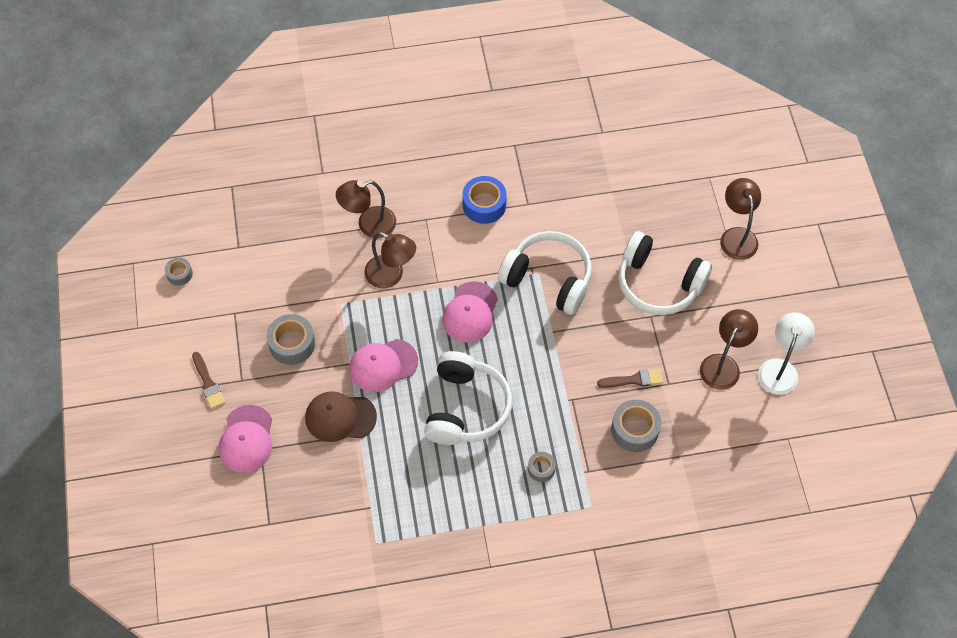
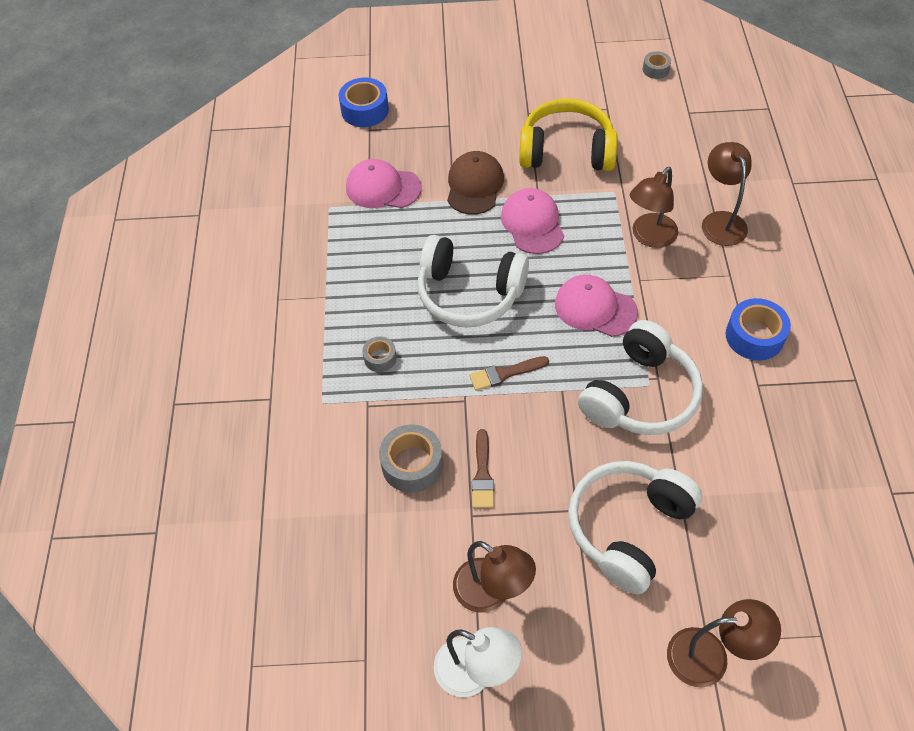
camera: 100 degrees right, 5 degrees down
(208, 383) = (527, 89): brown brush -> brown brush (505, 373)
(241, 533) = (365, 110): none -> blue tape
(246, 439) = (462, 115): pink cap -> pink cap (383, 188)
(292, 344) = (566, 151): grey tape -> yellow headphones

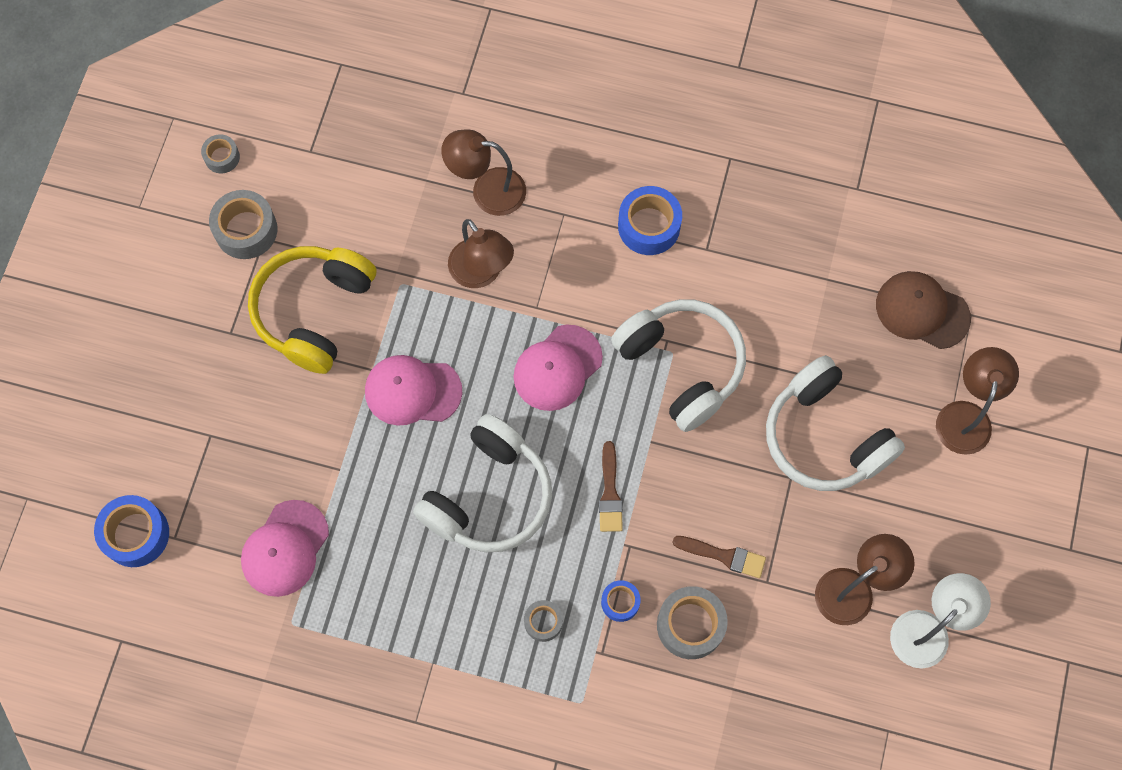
camera: 75 degrees left, 15 degrees up
(414, 407) = (620, 602): none -> blue tape
(474, 185) = (326, 437): brown cap -> brown cap (922, 311)
(608, 98) = (246, 230): none -> grey tape

